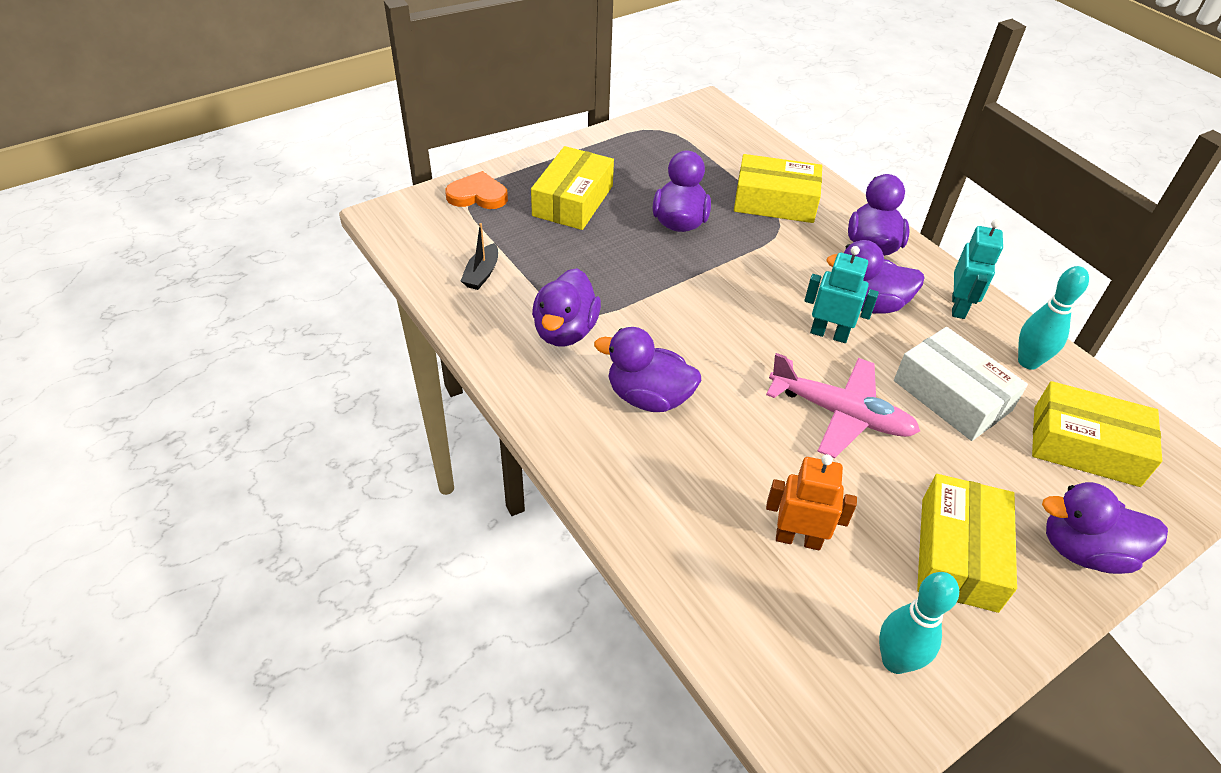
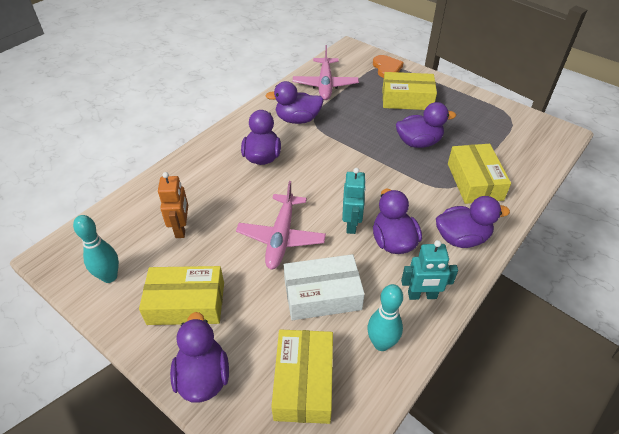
camera: 75 degrees right, 0 degrees up
(482, 274) = (325, 84): black boat -> pink plane
(952, 395) = (322, 294): white box -> white box turned 45 degrees clockwise

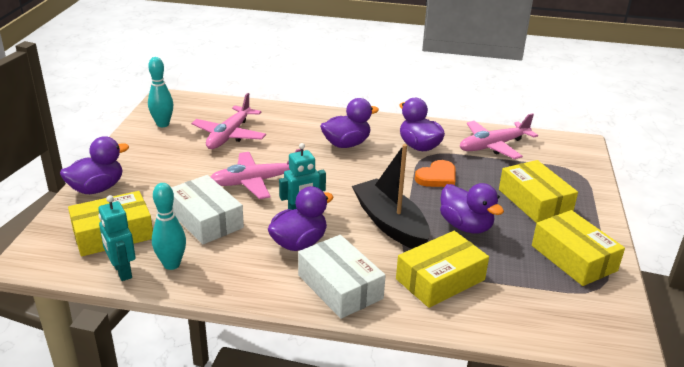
camera: 60 degrees right, 15 degrees down
(181, 228) = (229, 135): orange robot -> pink plane
(186, 303) = (158, 161): yellow box -> yellow box (573, 258)
(386, 68) = (576, 175): orange heart -> orange heart (437, 177)
(395, 178) = (390, 224): none -> black boat
(422, 295) = (242, 276): turquoise robot -> turquoise robot (122, 271)
(461, 238) = (340, 287): purple duck -> white box

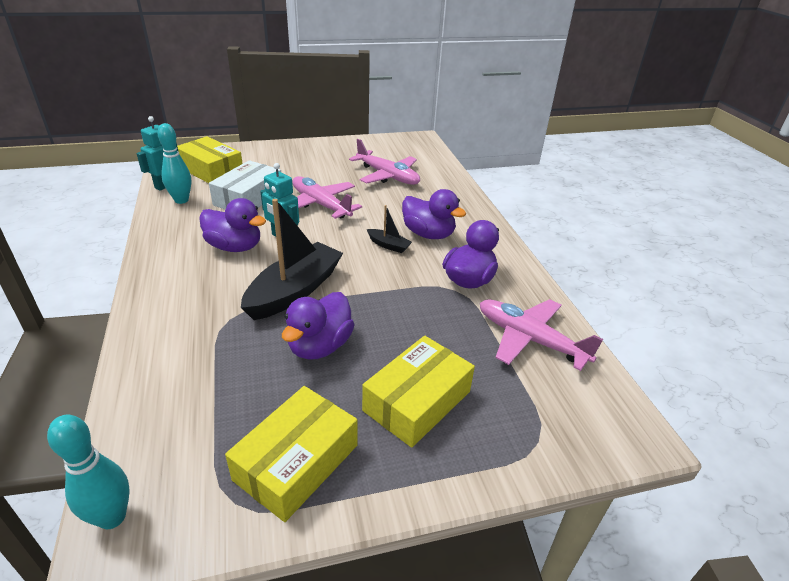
camera: 65 degrees right, 5 degrees up
(97, 188) = (266, 150): purple duck -> none
(163, 124) = (378, 147): turquoise bowling pin -> turquoise bowling pin (112, 517)
(229, 135) = (387, 176): pink plane -> pink plane turned 135 degrees counterclockwise
(340, 287) = (174, 283): white box -> none
(351, 165) = (388, 245): none -> black boat
(437, 177) = (411, 306): orange heart -> none
(440, 279) = (206, 344): yellow box -> none

